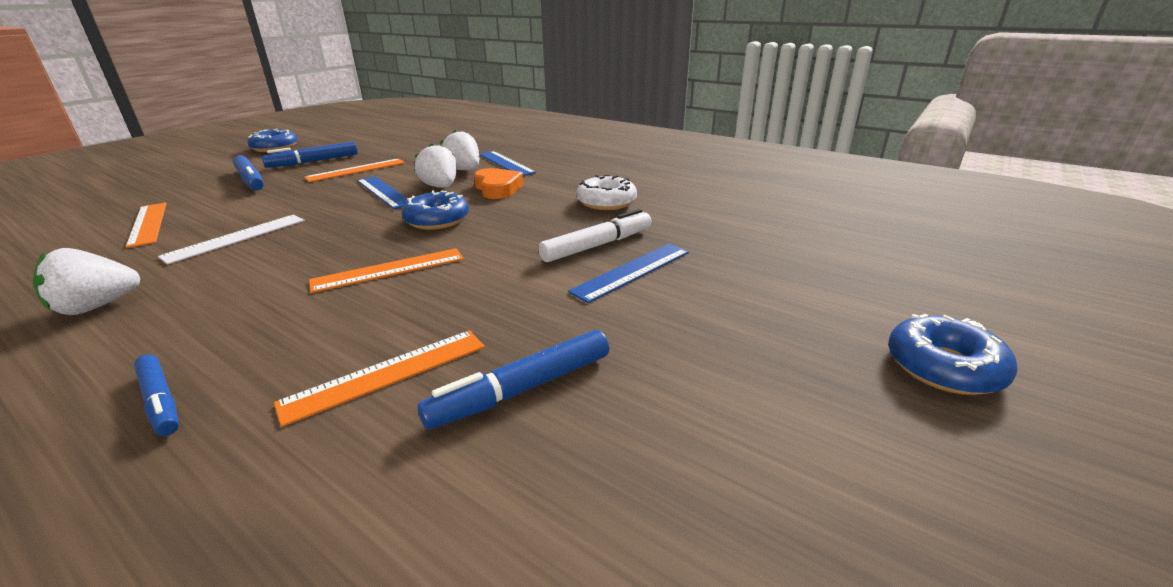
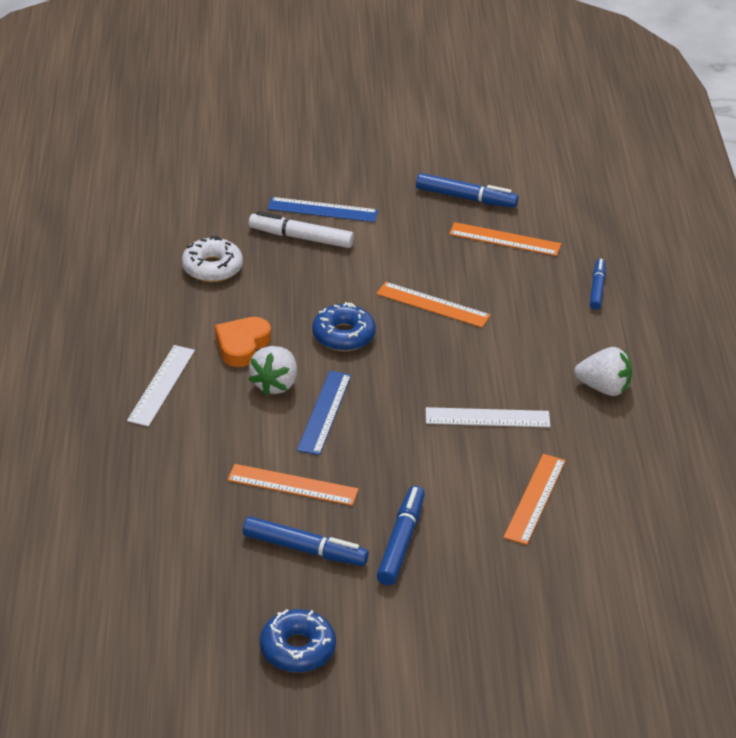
camera: 130 degrees left, 10 degrees up
(464, 170) = (213, 402): white strawberry -> none
(506, 163) = (161, 385): blue ruler -> white ruler
(943, 367) = (318, 102): blue donut -> none

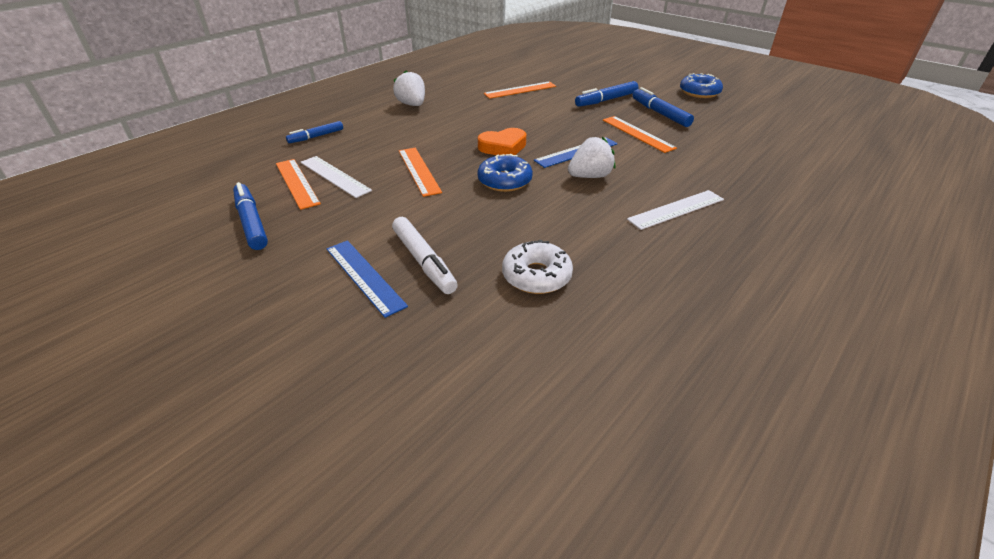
camera: 135 degrees left, 0 degrees up
(242, 345) = (585, 206): orange heart -> orange heart (503, 147)
(487, 418) = (489, 117): white ruler -> white ruler (335, 176)

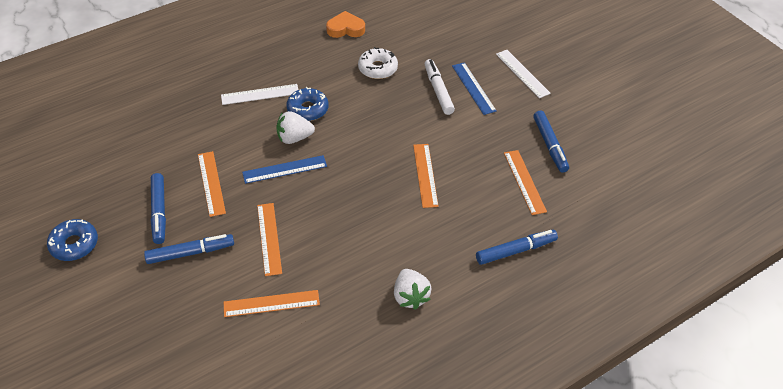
camera: 165 degrees left, 10 degrees up
(316, 137) = (516, 250): blue marker -> blue marker, size x1.50
(335, 176) = (494, 183): white ruler -> white ruler (522, 73)
(503, 147) = (343, 191): orange heart -> orange heart (345, 29)
(504, 181) = (361, 147): blue donut -> blue donut (307, 109)
(550, 114) = (269, 238): none -> orange ruler

